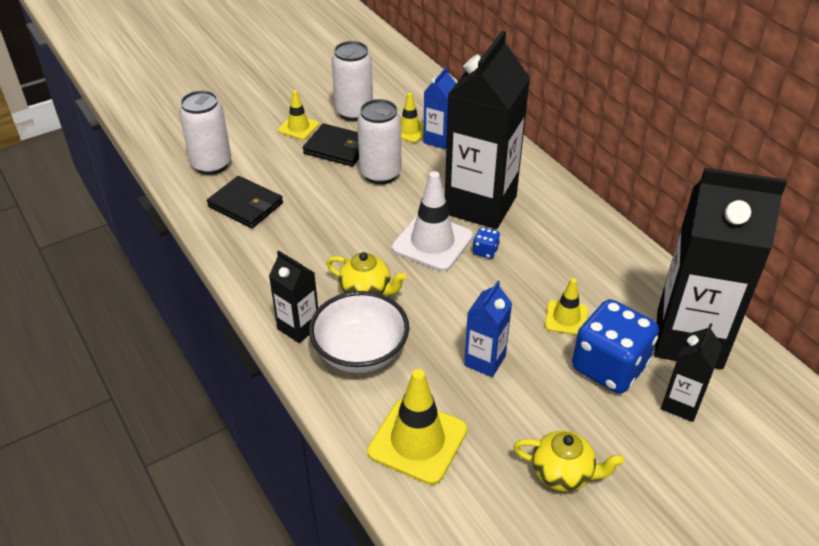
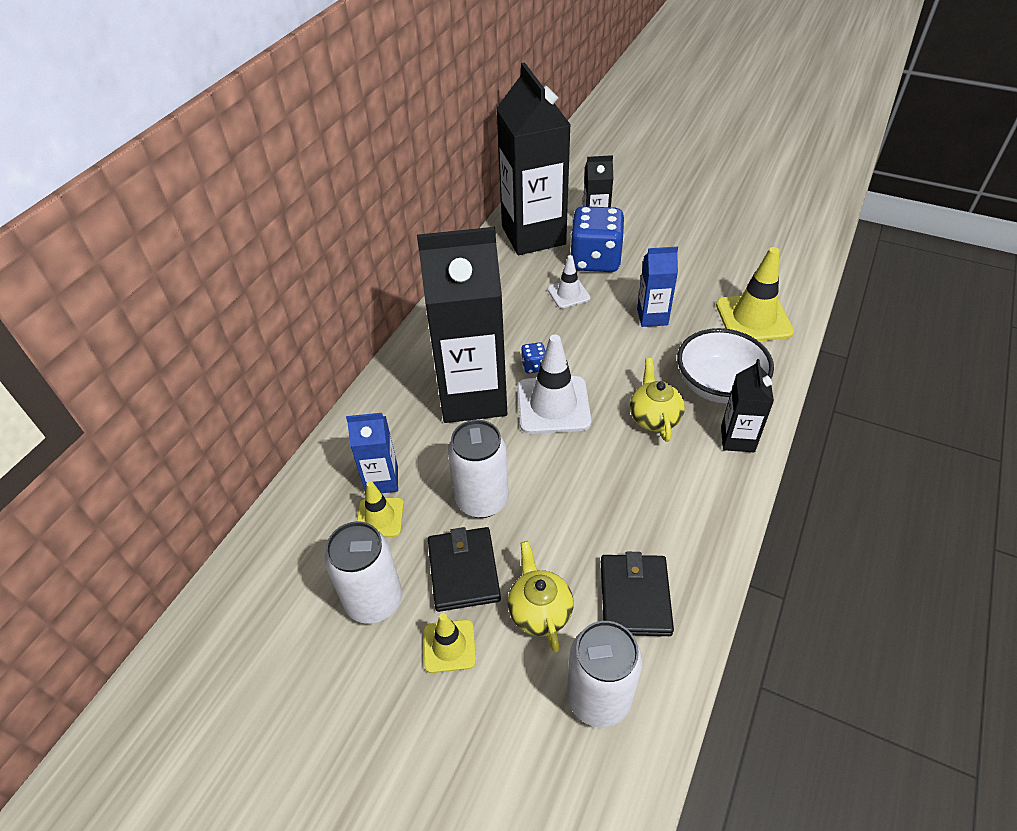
camera: 120 degrees left, 5 degrees up
(563, 473) = (701, 251): yellow teapot -> yellow teapot (539, 611)
(566, 318) = (568, 294): yellow traffic cone -> white traffic cone

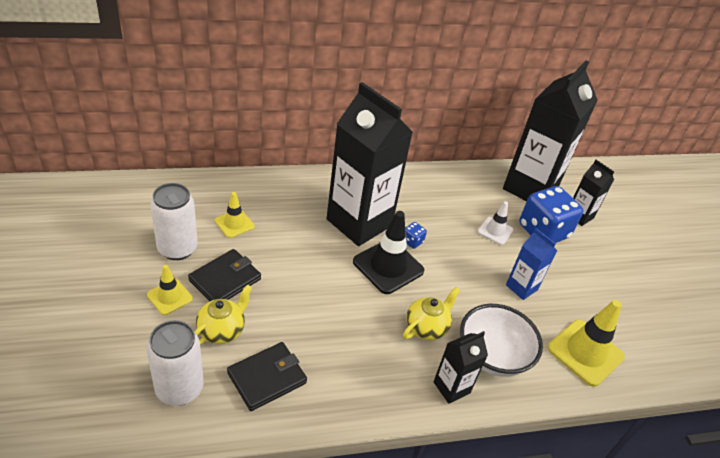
camera: 45 degrees right, 5 degrees down
(382, 480) = (261, 211): blue carton -> none
(482, 500) = (283, 264): white can -> none
(553, 405) = (388, 266): white traffic cone -> black traffic cone

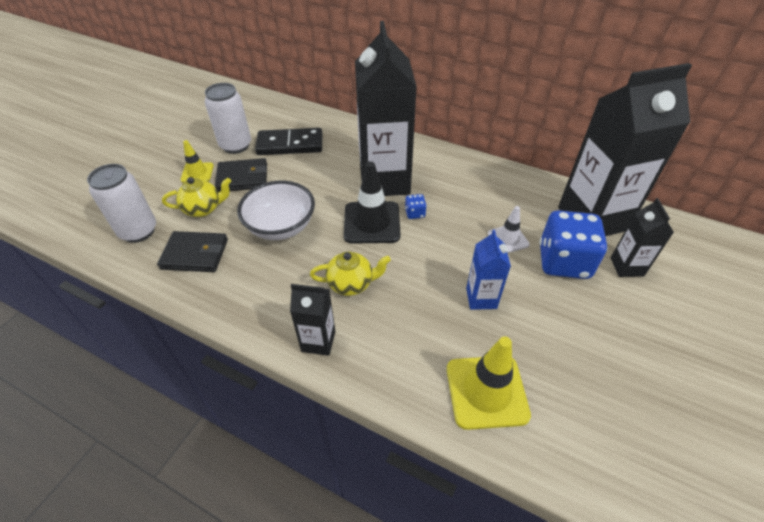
camera: 45 degrees right, 5 degrees up
(234, 223) = (290, 145): yellow traffic cone -> black domino
(492, 355) = (385, 338): white bowl -> white bowl (281, 227)

